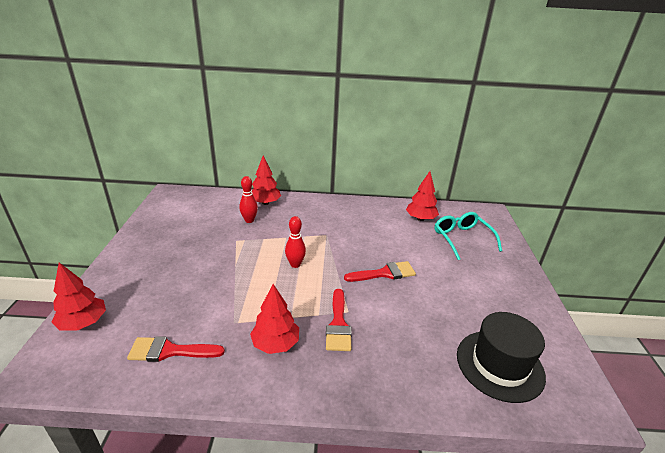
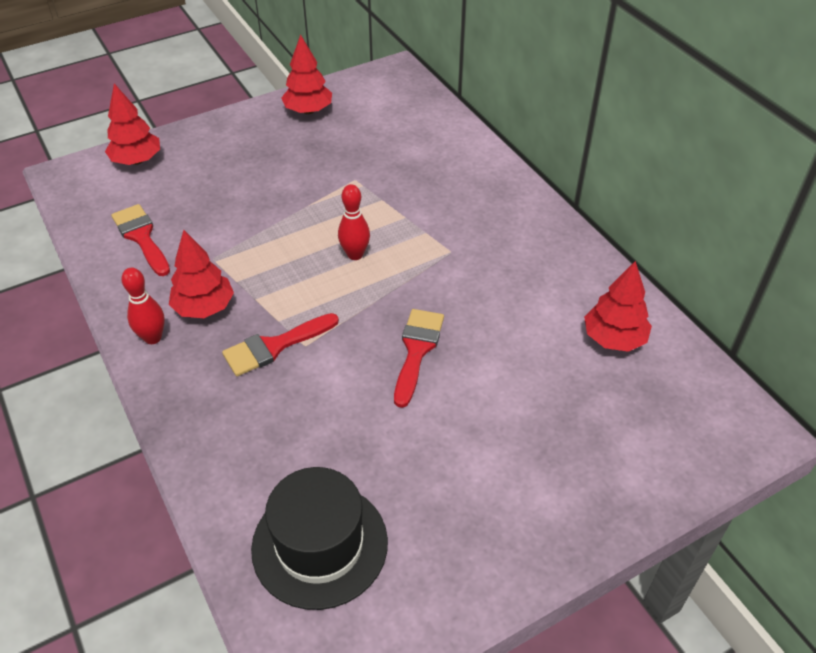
camera: 60 degrees right, 15 degrees up
(249, 220) = (408, 166): red bowling pin -> red bowling pin (153, 338)
(265, 203) = (466, 157): red tree -> red tree (308, 111)
(384, 273) = (417, 350): red brush -> red brush turned 120 degrees counterclockwise
(462, 239) = (608, 414): turquoise glasses -> none

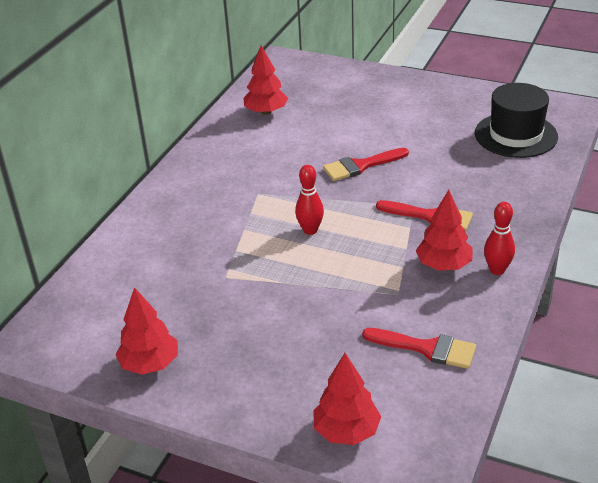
camera: 125 degrees left, 10 degrees down
(141, 237) = (427, 348): red brush -> red brush turned 90 degrees counterclockwise

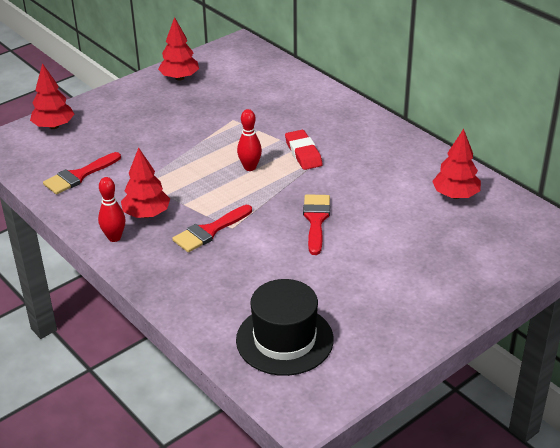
camera: 115 degrees right, 0 degrees up
(259, 206) = (303, 153): none -> red eraser

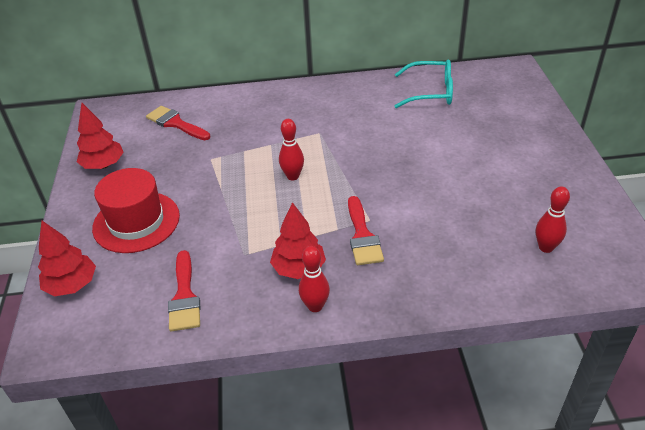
camera: 55 degrees left, 5 degrees up
(133, 121) = (136, 222): none -> red hat
(284, 339) = (546, 247): black hat -> red bowling pin
(303, 153) = (304, 140): red eraser -> none
(316, 220) = (401, 169): red brush -> red brush (175, 123)
(455, 195) = (430, 92): red tree -> turquoise glasses

